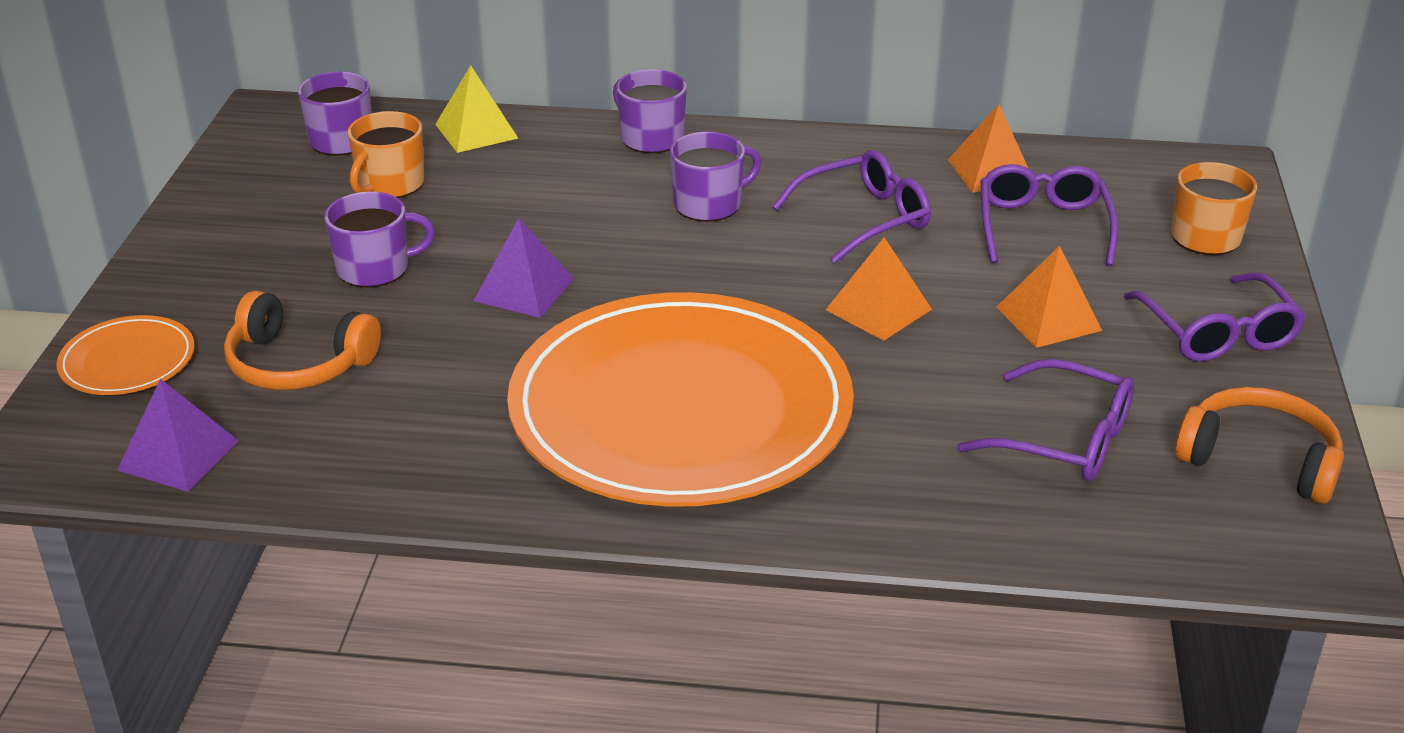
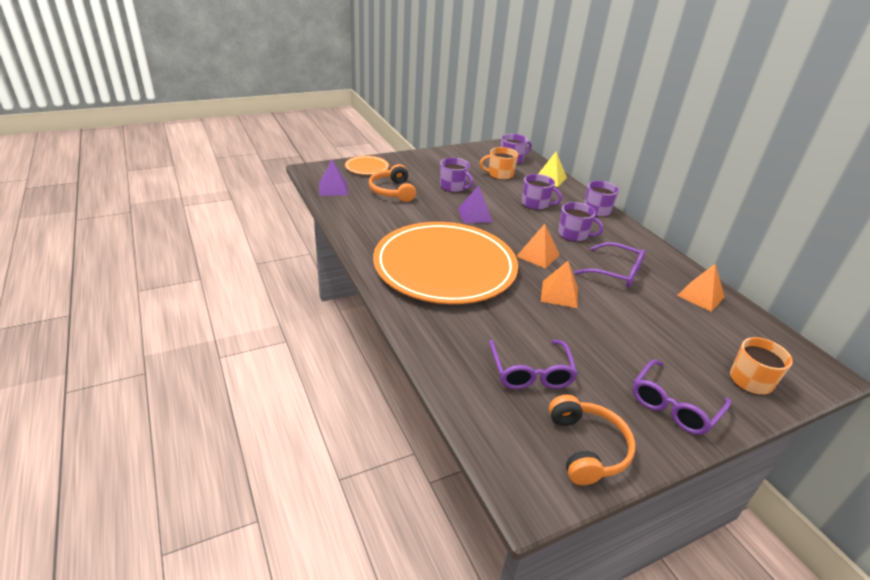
camera: 55 degrees right, 0 degrees up
(558, 195) = (536, 204): none -> purple mug
(1042, 226) = (681, 323): purple glasses -> none
(1048, 318) = (613, 344): orange pyramid -> orange pyramid (538, 255)

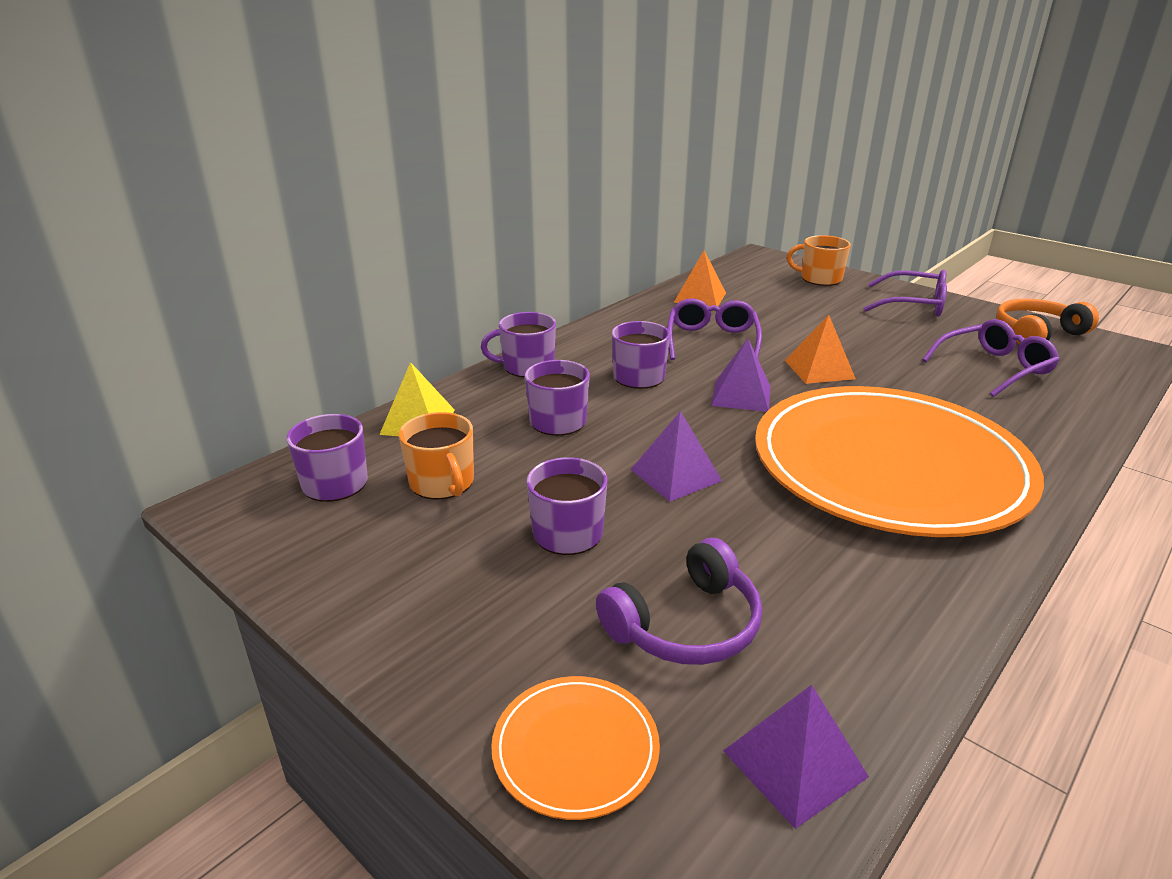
camera: 110 degrees left, 5 degrees down
(392, 191) = (686, 625): orange headphones -> purple headphones
(538, 255) = (741, 395): orange pyramid -> purple pyramid

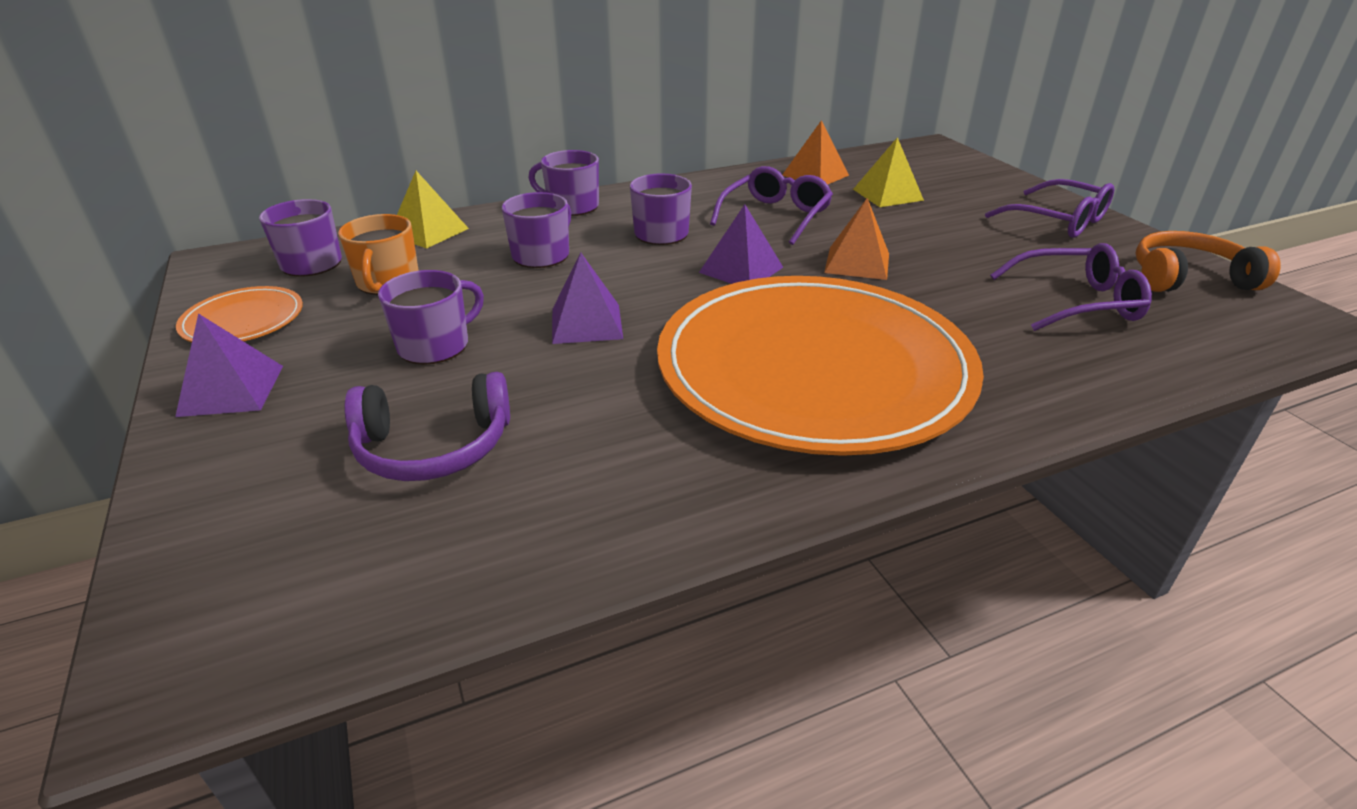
camera: 25 degrees right, 5 degrees up
(575, 749) = (228, 509): orange plate -> orange plate (243, 320)
(774, 305) = (888, 194): none -> yellow pyramid
(794, 763) = (375, 589): purple pyramid -> purple pyramid (231, 390)
(820, 279) = (974, 178): orange mug -> none

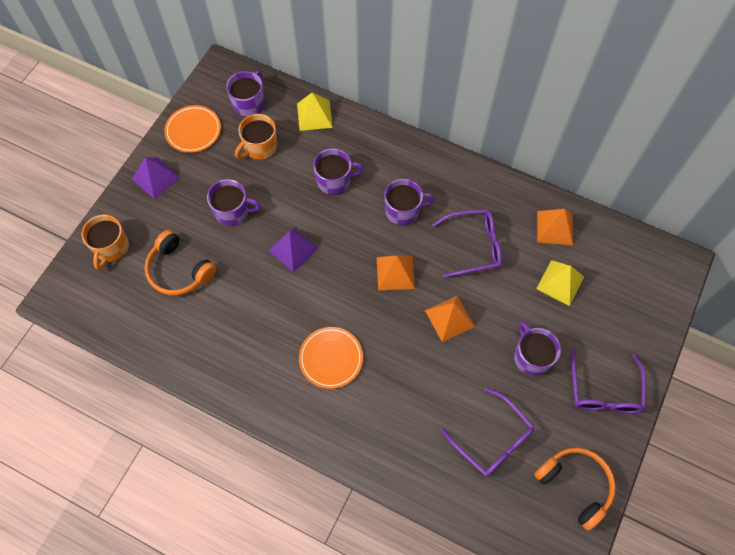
camera: 50 degrees right, 30 degrees up
(237, 511) = (111, 247): none -> orange mug
(434, 447) = (179, 270): purple headphones -> orange headphones
(572, 206) = (396, 147): purple mug -> purple mug (531, 357)
(741, 269) = (395, 273): purple pyramid -> orange pyramid
(813, 368) = (331, 358): orange plate -> orange plate, size x0.40

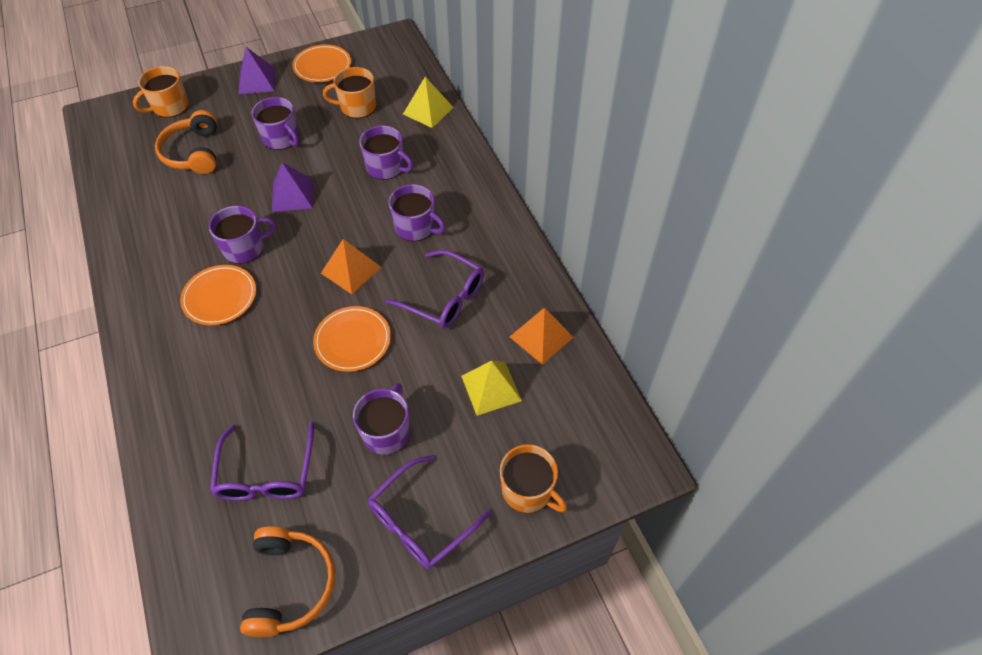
camera: 40 degrees right, 10 degrees down
(249, 103) = (387, 72): purple mug -> purple mug (245, 248)
(449, 318) = (353, 340): orange pyramid -> orange plate
(639, 326) = (528, 490): none -> orange mug

